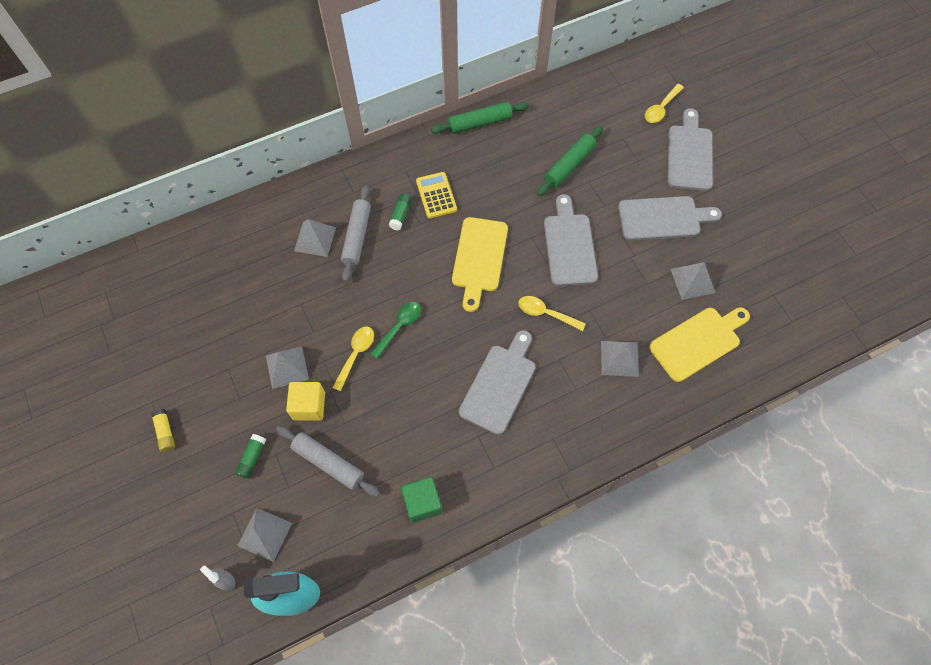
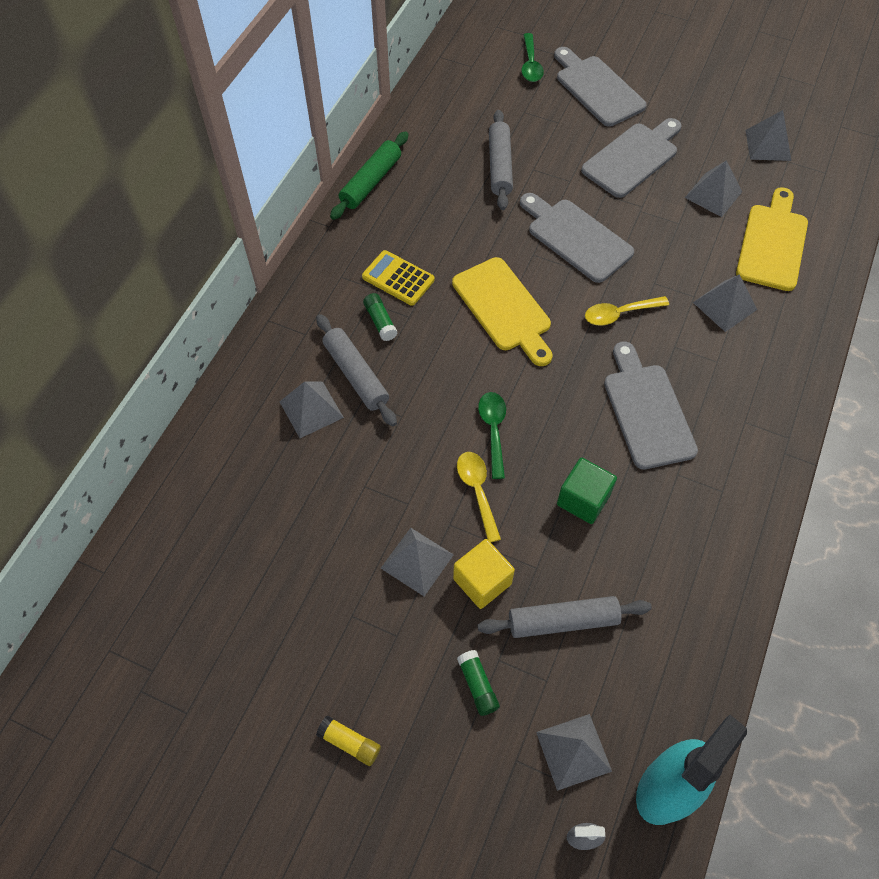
camera: 40 degrees left, 5 degrees down
(422, 503) = (694, 580): green cube -> green cube (583, 499)
(569, 165) = (499, 166): green rolling pin -> grey rolling pin
(661, 108) = (530, 64): yellow spoon -> green spoon
(770, 273) = (768, 145): none -> grey pyramid

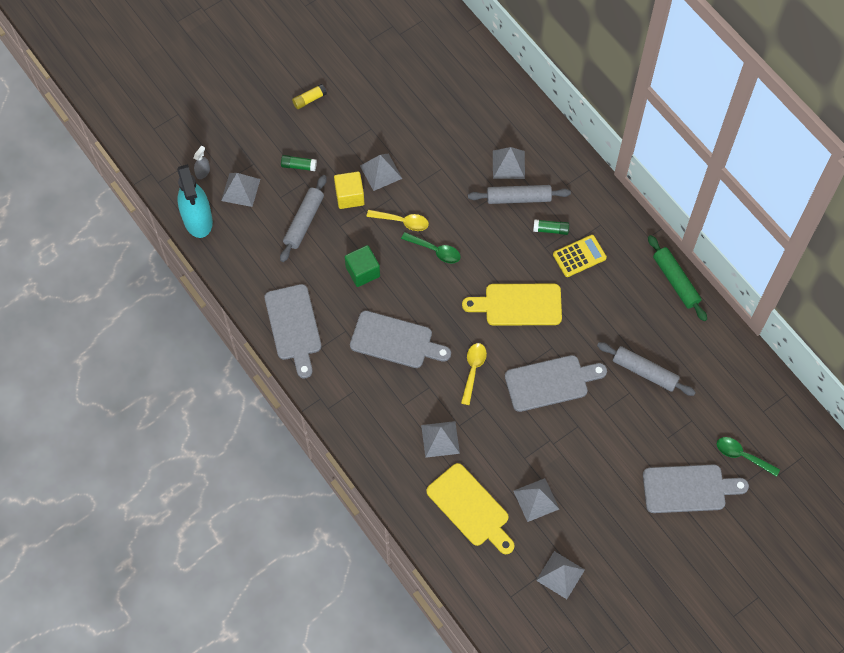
camera: 120 degrees right, 5 degrees up
(633, 158) = (602, 467): grey cutting board -> grey cutting board (293, 326)

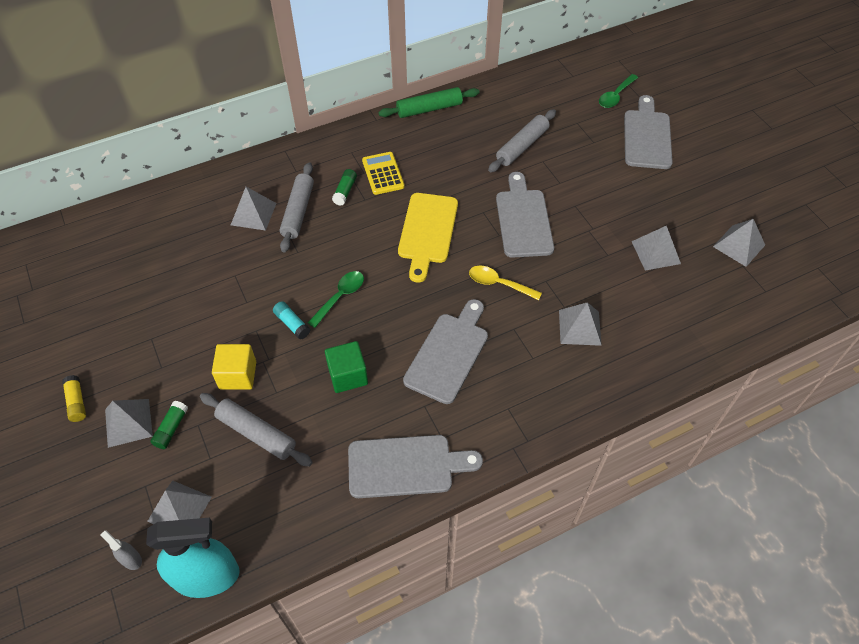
camera: 80 degrees left, 10 degrees down
(381, 172) = (216, 336): grey pyramid -> grey pyramid (128, 422)
(402, 222) = (292, 324): yellow spoon -> turquoise glue stick
(470, 508) = (664, 311): yellow cutting board -> none

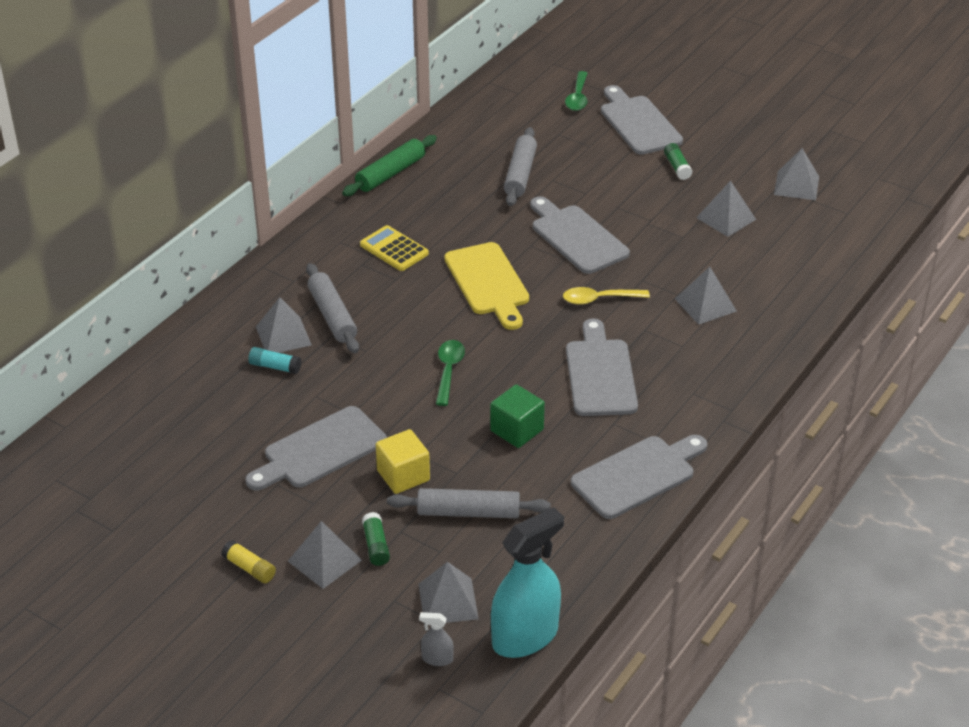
camera: 30 degrees left, 15 degrees down
(200, 323) = (320, 450): none -> grey cutting board
(292, 324) = (419, 412): turquoise glue stick -> turquoise glue stick (275, 367)
(345, 191) = (367, 279): green glue stick -> green glue stick (677, 167)

